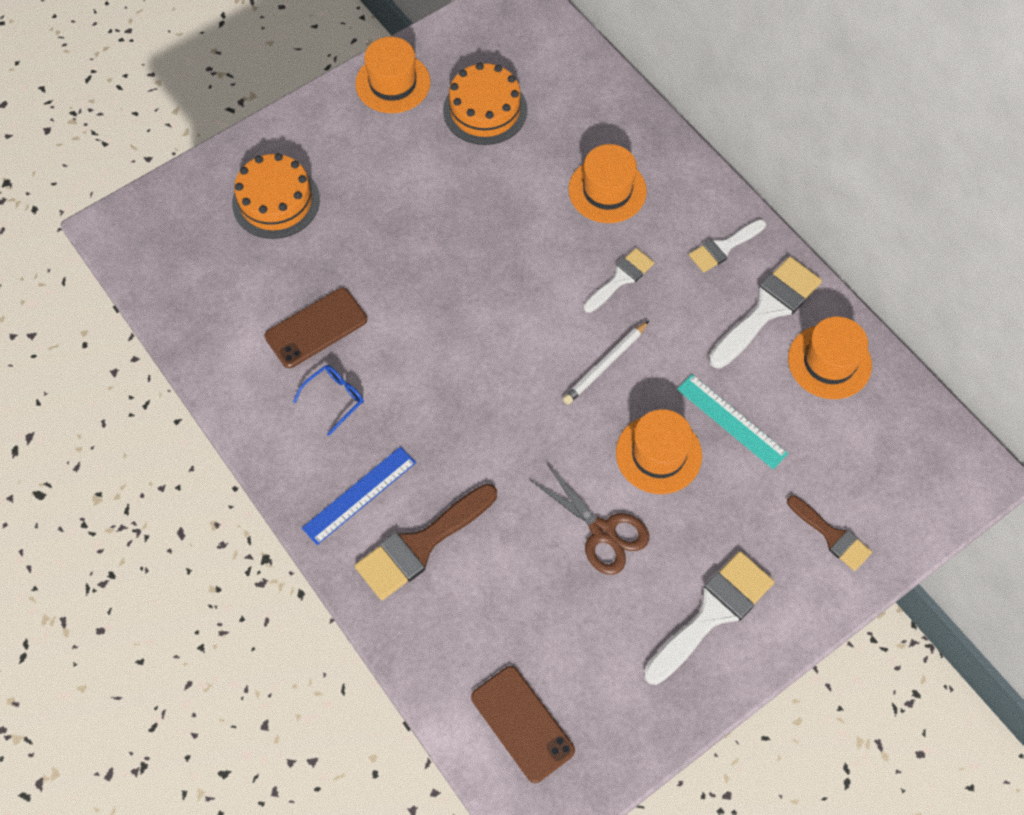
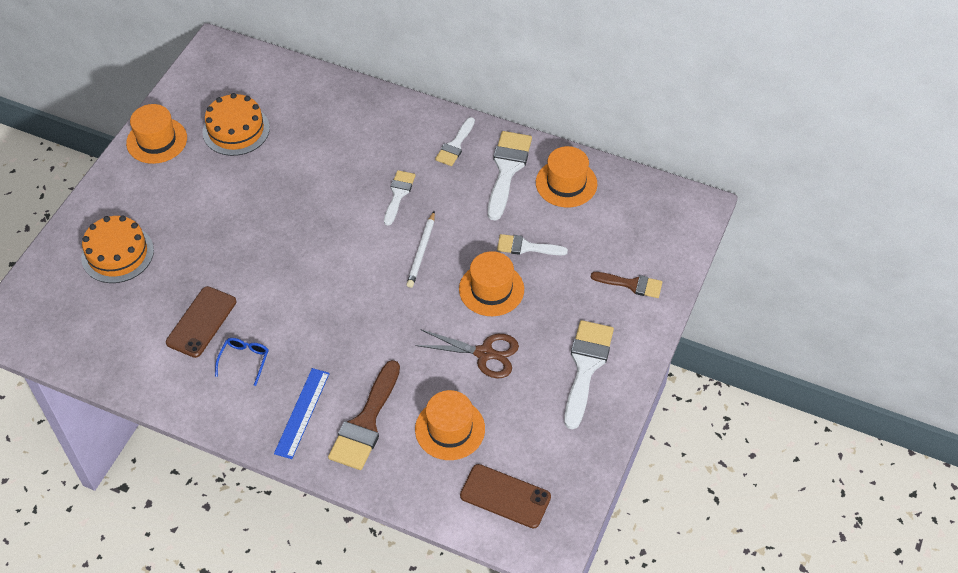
camera: 30 degrees left, 10 degrees down
(607, 190) = (354, 144): orange hat -> orange hat (450, 429)
(731, 421) = (526, 247): turquoise ruler -> white brush

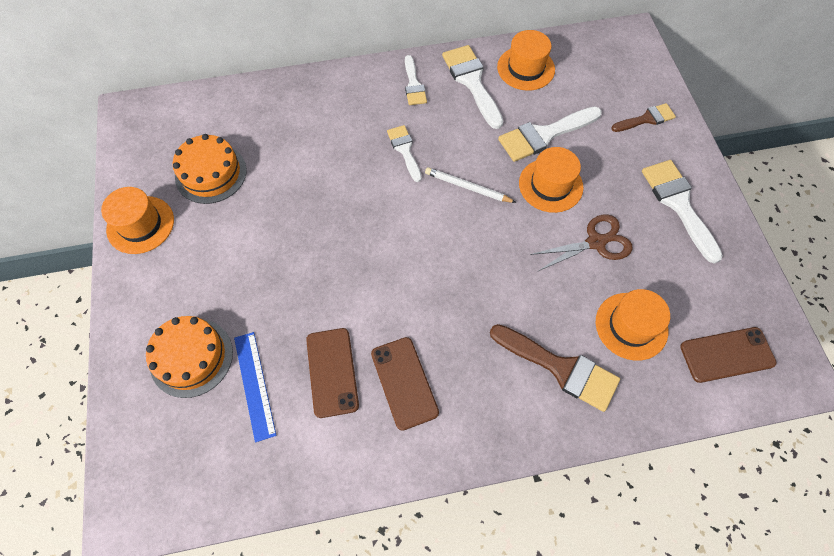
camera: 35 degrees left, 10 degrees up
(244, 360) = (404, 382): blue glasses -> brown phone
(302, 413) = (499, 397): blue ruler -> blue ruler (254, 385)
(366, 423) = (561, 368): brown brush -> brown brush turned 45 degrees counterclockwise
(421, 252) = (467, 187): white pencil -> white pencil turned 135 degrees clockwise
(526, 247) = (544, 135): white brush -> white brush, size x1.66

